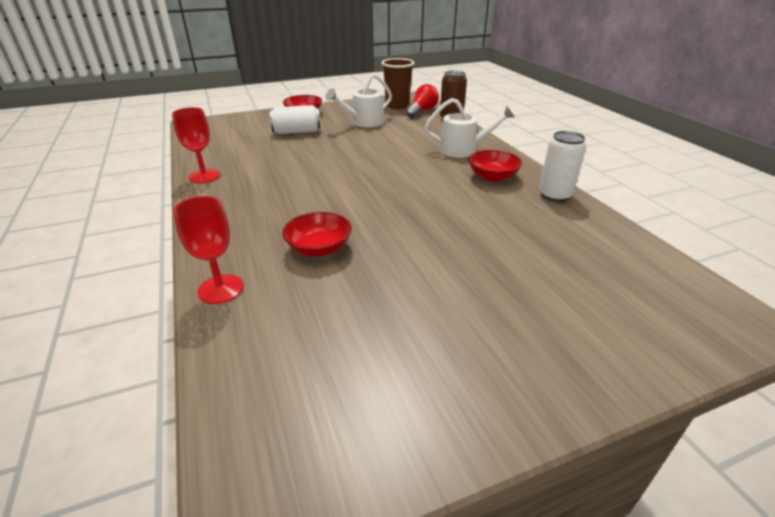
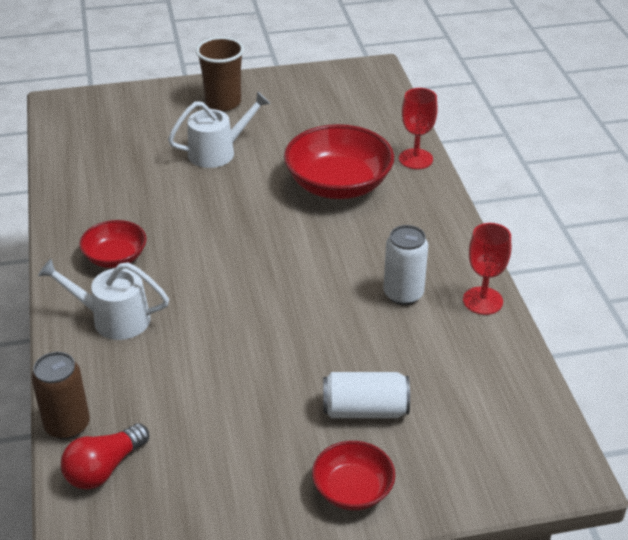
camera: 170 degrees left, 5 degrees up
(319, 248) = (338, 185): red bowl -> red bowl, size x1.78
(363, 122) = (238, 431): white watering can -> white watering can (218, 152)
(397, 105) = (144, 506): brown cup -> brown cup (223, 102)
(554, 195) = (71, 220): white can -> white can (403, 294)

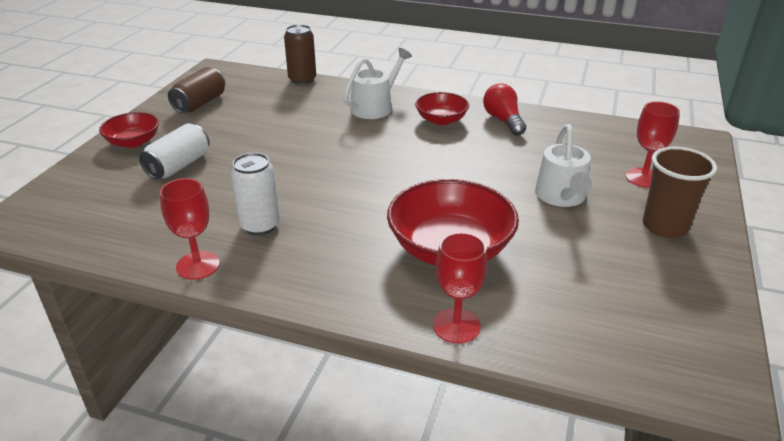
camera: 120 degrees right, 5 degrees down
(104, 468) = (258, 83): red light bulb -> red light bulb (503, 120)
(153, 120) = (643, 178): none -> red goblet
(209, 493) = (200, 103): none -> brown can

